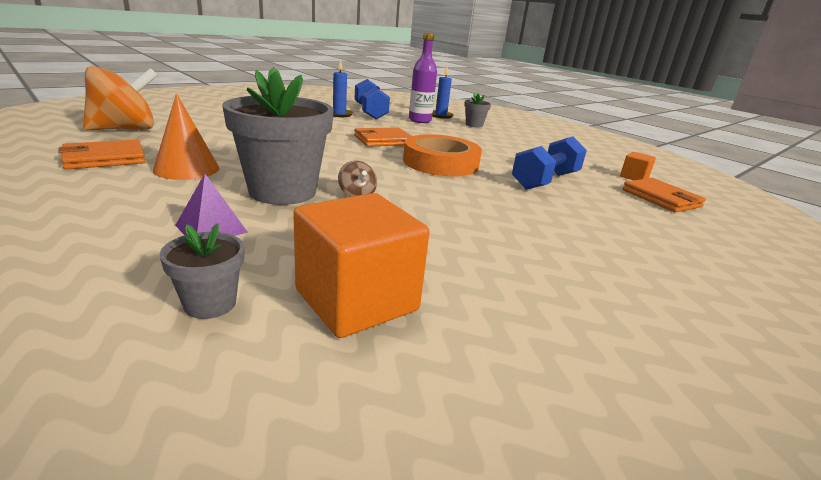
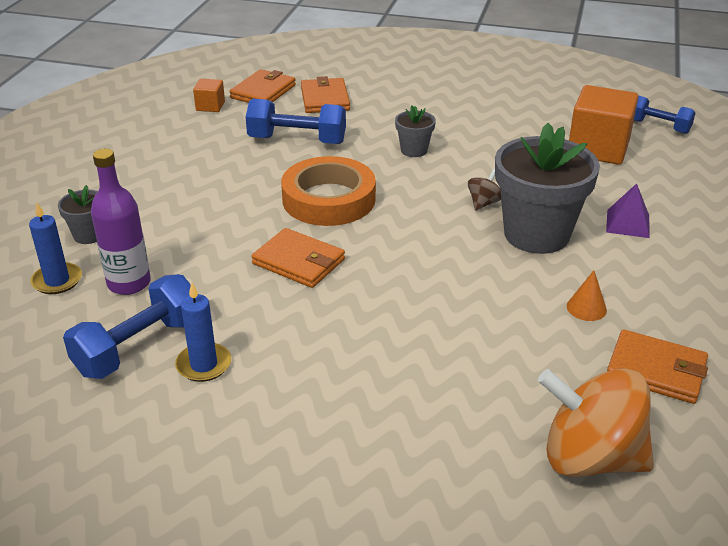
camera: 120 degrees left, 10 degrees up
(186, 169) = (586, 308): orange cone -> orange cone, size x0.55
(210, 304) = (668, 179): grey flower pot -> grey flower pot (414, 150)
(334, 420) = (658, 126): none -> blue dumbbell
(632, 213) = (325, 99): none -> orange wallet

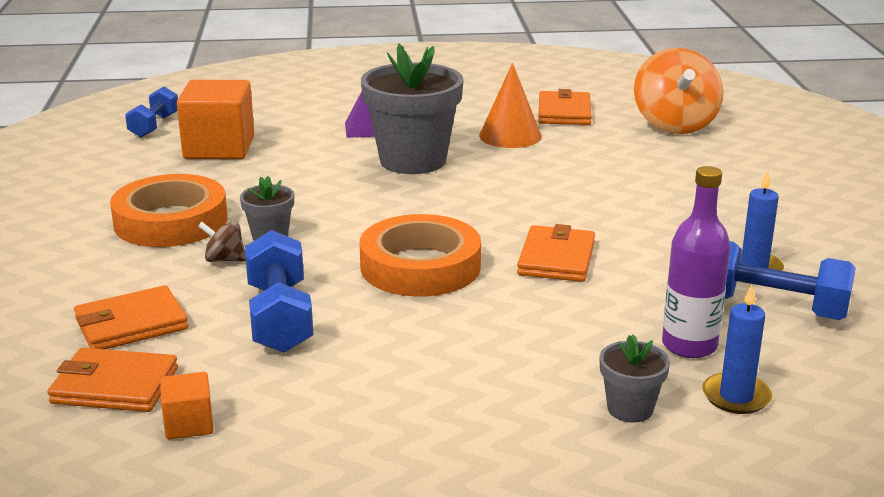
camera: 110 degrees left, 10 degrees down
(460, 119) = (171, 221): none -> orange tape
(484, 203) = (371, 187): brown spinning top -> brown spinning top (224, 259)
(586, 308) = (510, 136): orange cone -> orange cone, size x1.82

